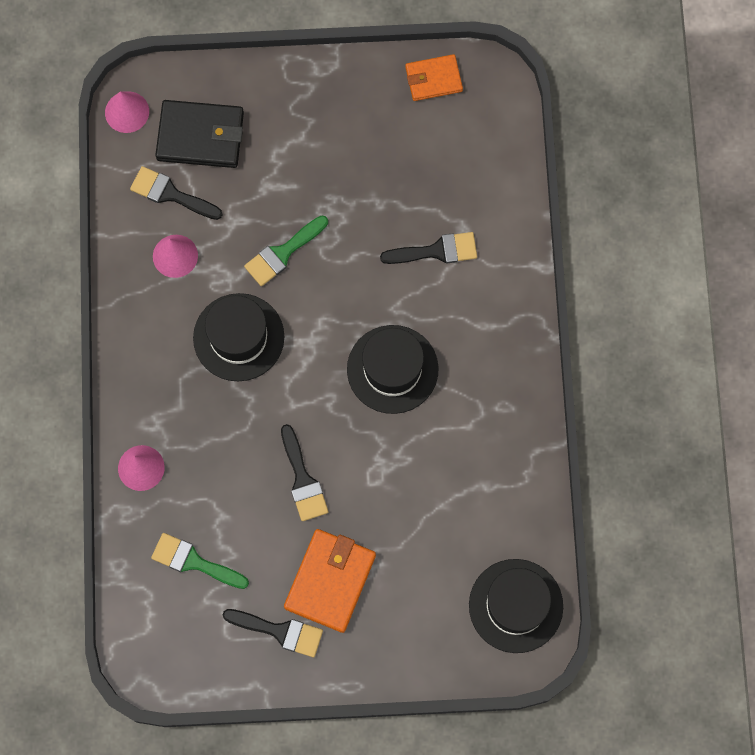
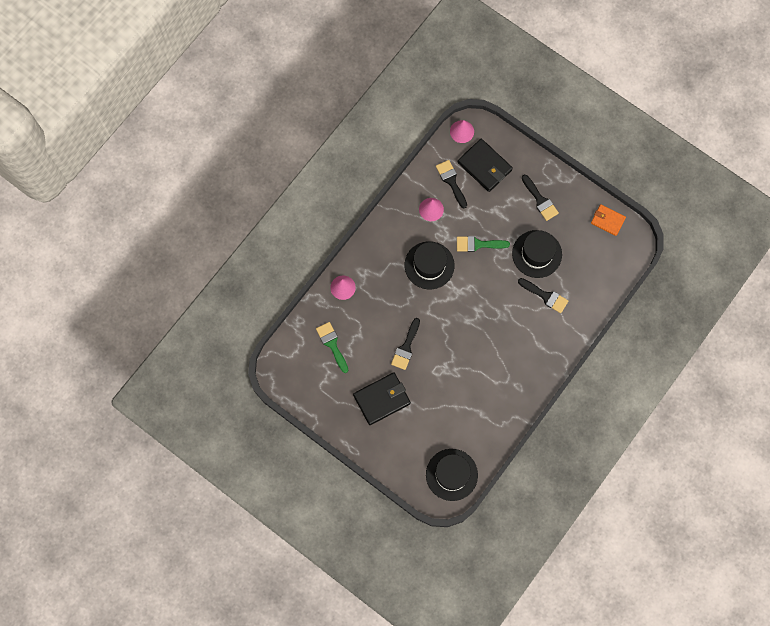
camera: 40 degrees right, 0 degrees up
(280, 631) = (343, 402): black brush -> black brush (540, 200)
(330, 581) = (382, 399): orange wallet -> black wallet
(392, 369) = (483, 331): black hat -> black hat (537, 254)

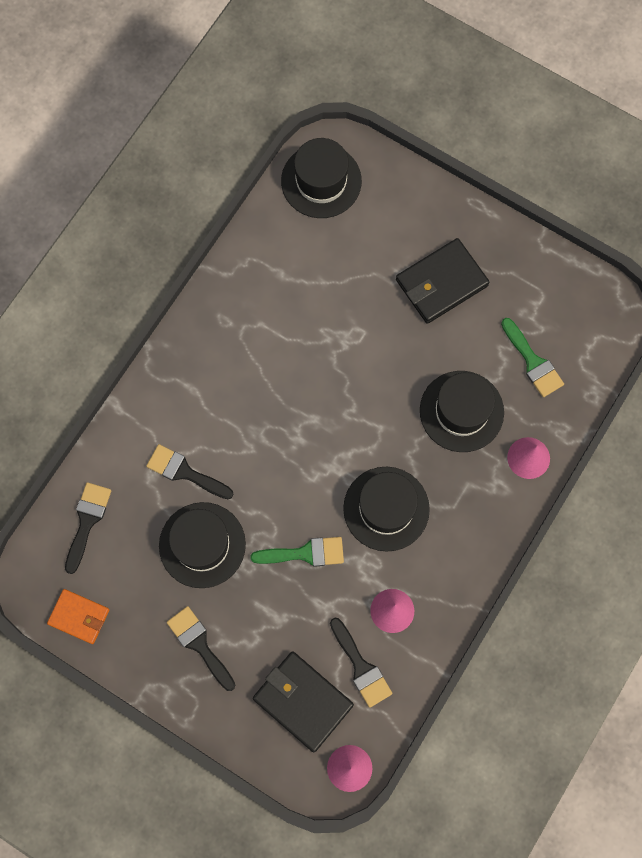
camera: 175 degrees right, 0 degrees up
(379, 318) = (461, 411): none -> black hat
(406, 347) = (411, 367): black brush -> black brush (87, 521)

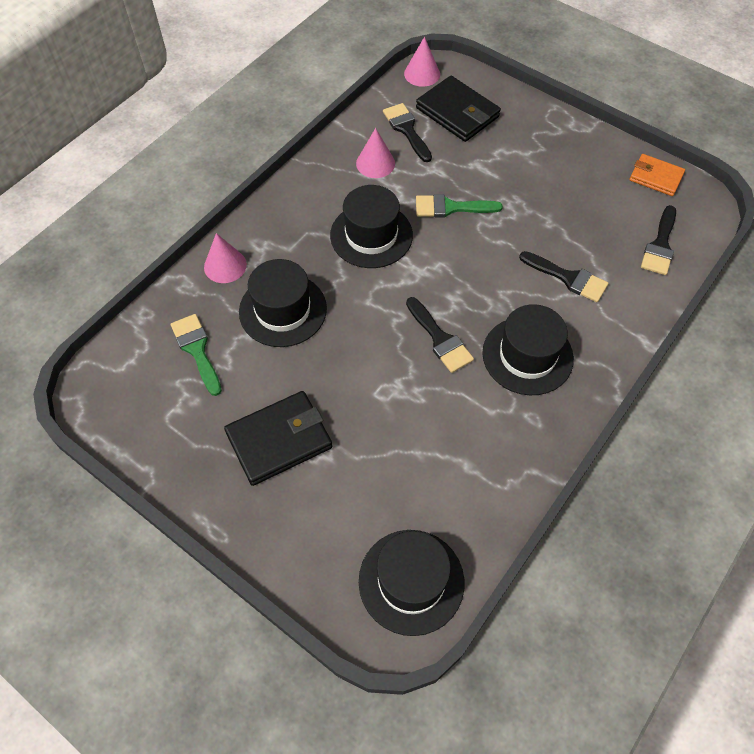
camera: 175 degrees left, 15 degrees down
(199, 644) = (546, 152): black brush -> black brush (440, 339)
(202, 545) = (547, 220): black hat -> black hat (527, 355)

